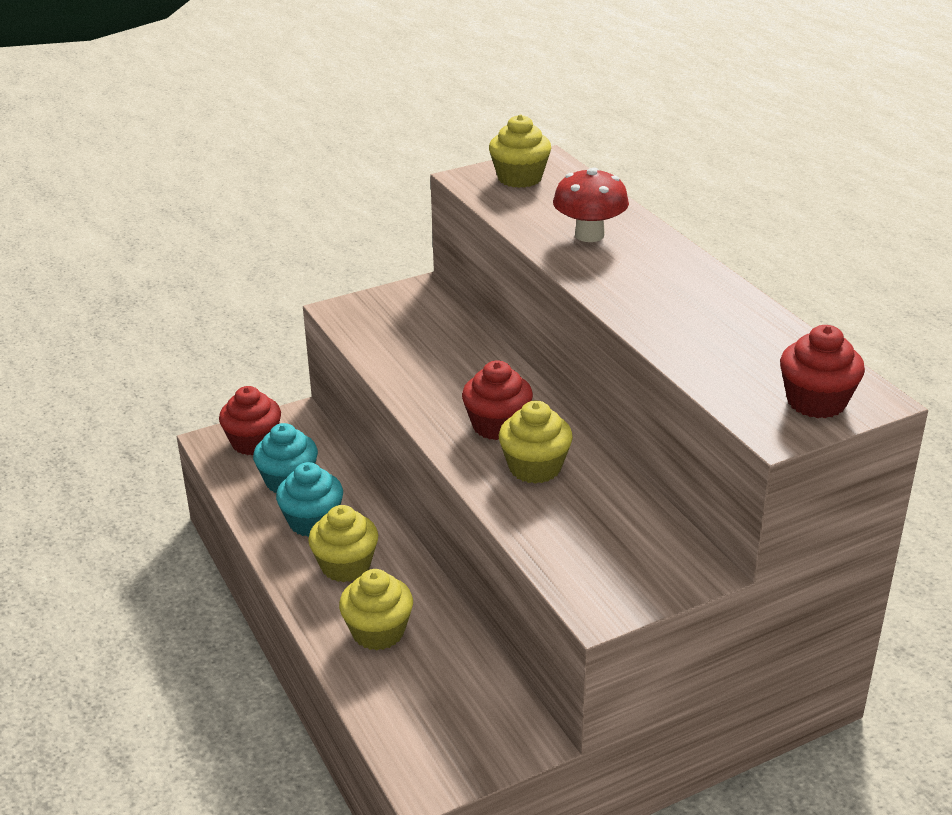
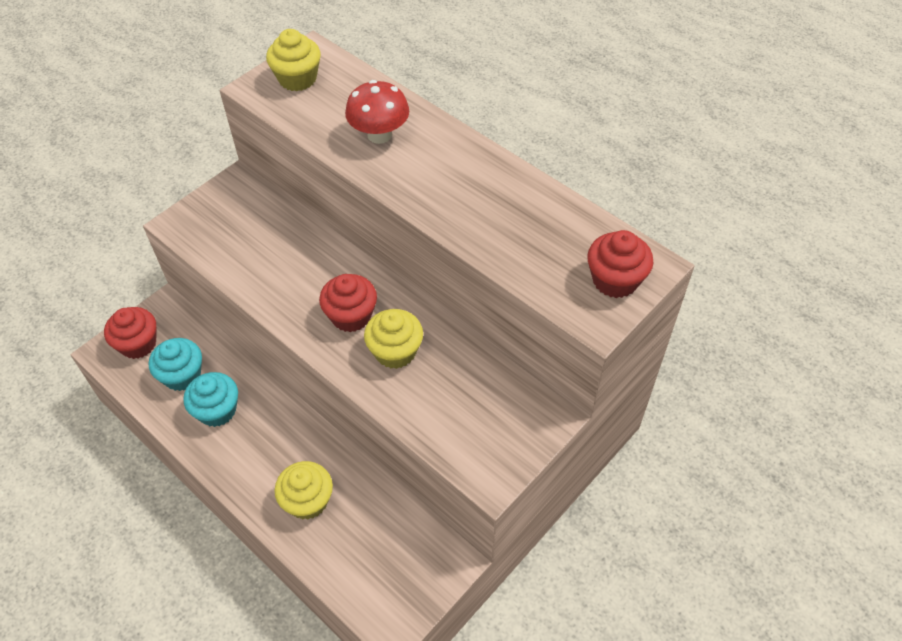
camera: 20 degrees left, 20 degrees up
(345, 566) = (259, 446): yellow cupcake -> none

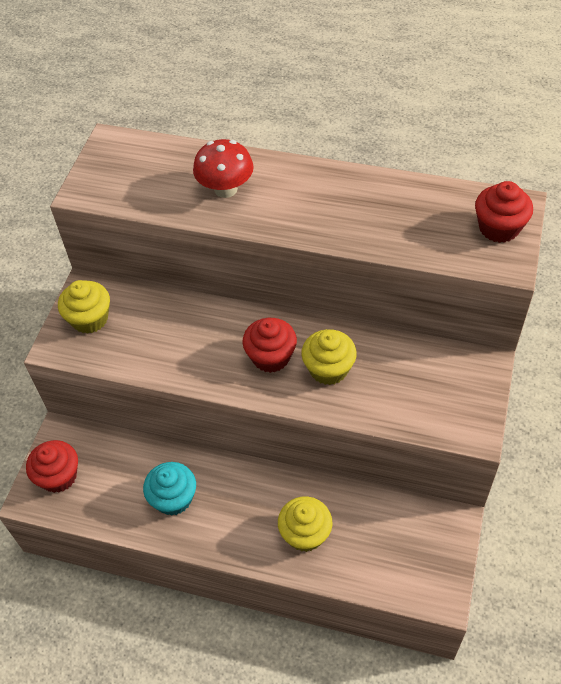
camera: 25 degrees left, 0 degrees up
(182, 375) = (120, 484): turquoise cupcake -> none
(297, 79) = (116, 169): yellow cupcake -> yellow cupcake (89, 319)

